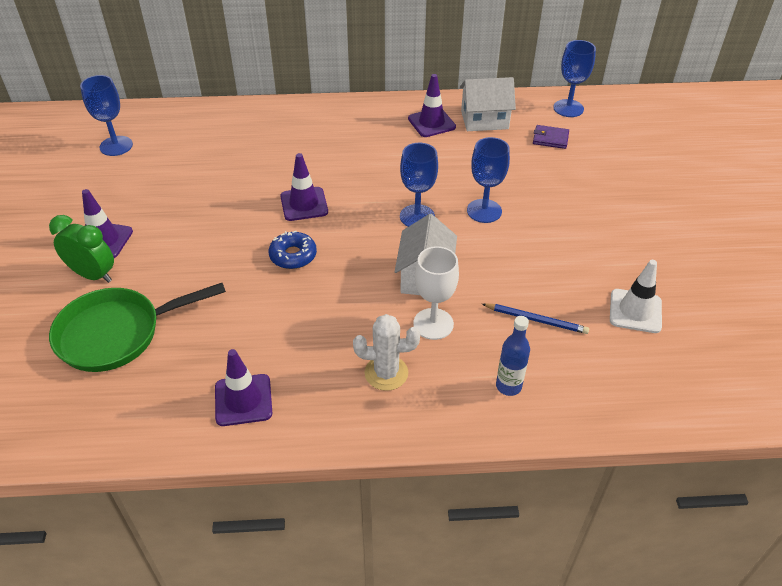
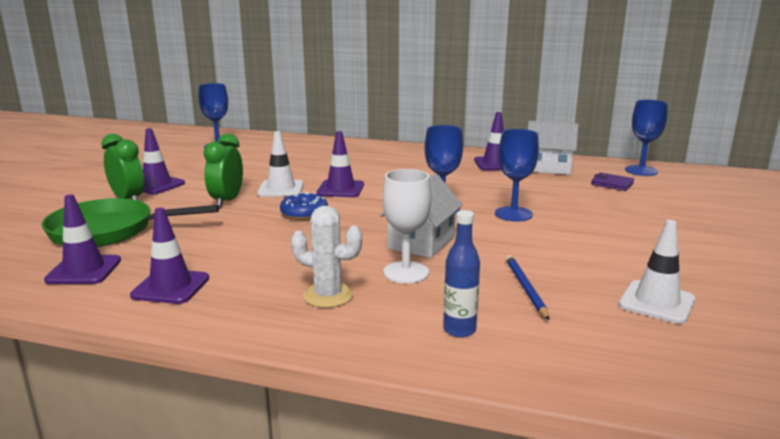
camera: 20 degrees right, 25 degrees down
(143, 400) = (84, 270): none -> purple traffic cone
(201, 252) = (227, 201): none -> green clock
(243, 218) = (281, 189): none -> white traffic cone
(536, 320) = (525, 288): blue pencil -> blue pencil turned 135 degrees counterclockwise

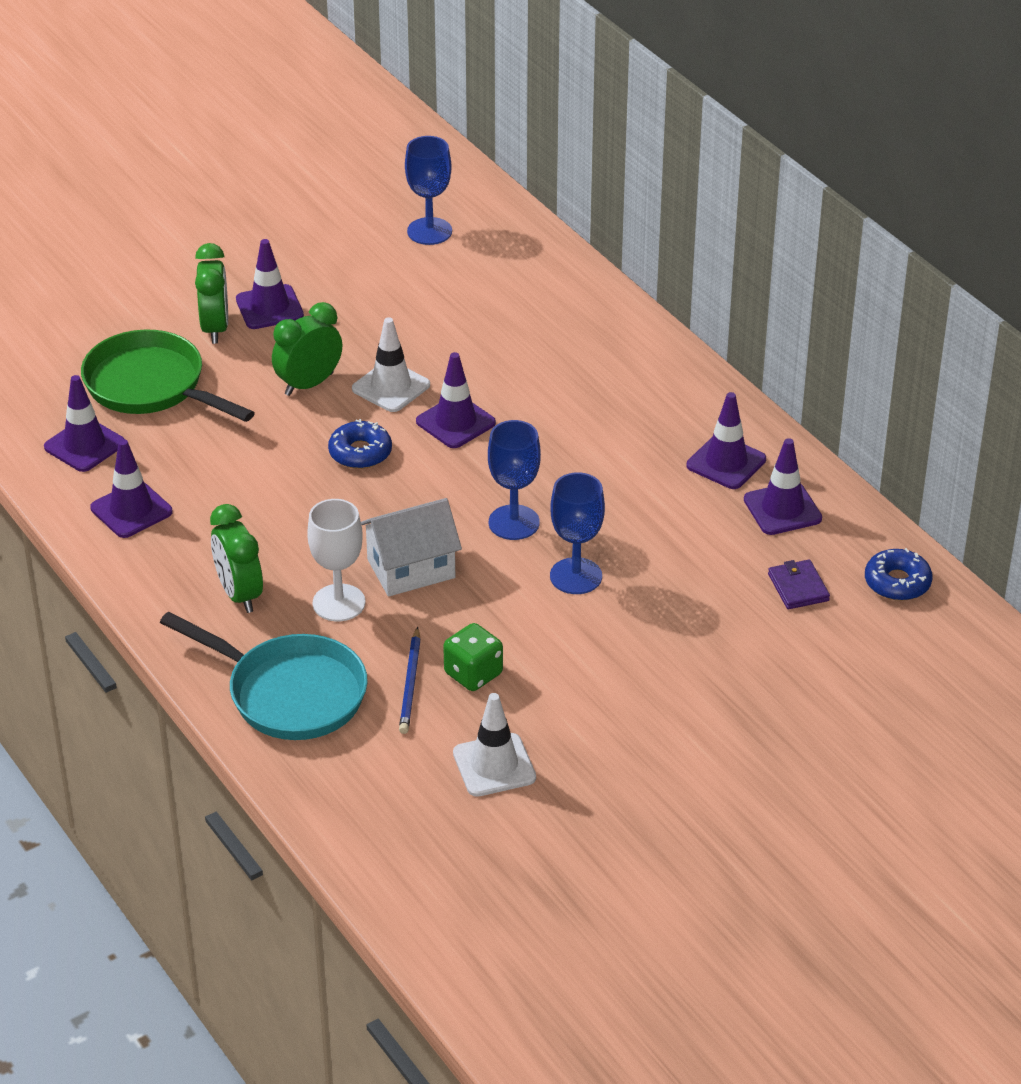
camera: 40 degrees right, 20 degrees up
(328, 295) = (239, 594): white cactus -> green clock
(459, 330) = (289, 693): blue bottle -> turquoise pan
(525, 288) = (410, 683): blue pencil -> blue pencil turned 150 degrees clockwise
(548, 168) = (782, 509): white house -> purple traffic cone
(550, 268) = (473, 674): none -> green dice
(641, 171) = (897, 582): blue goblet -> blue donut

